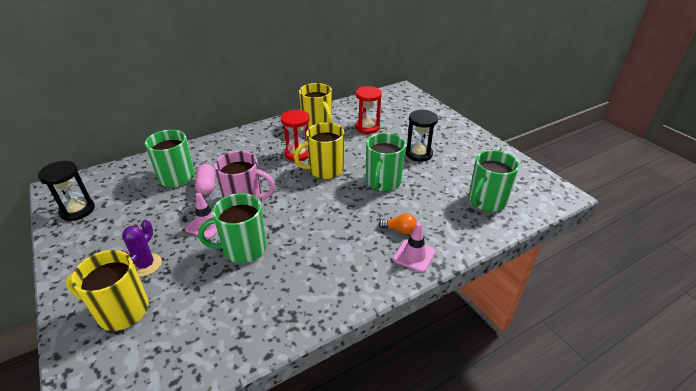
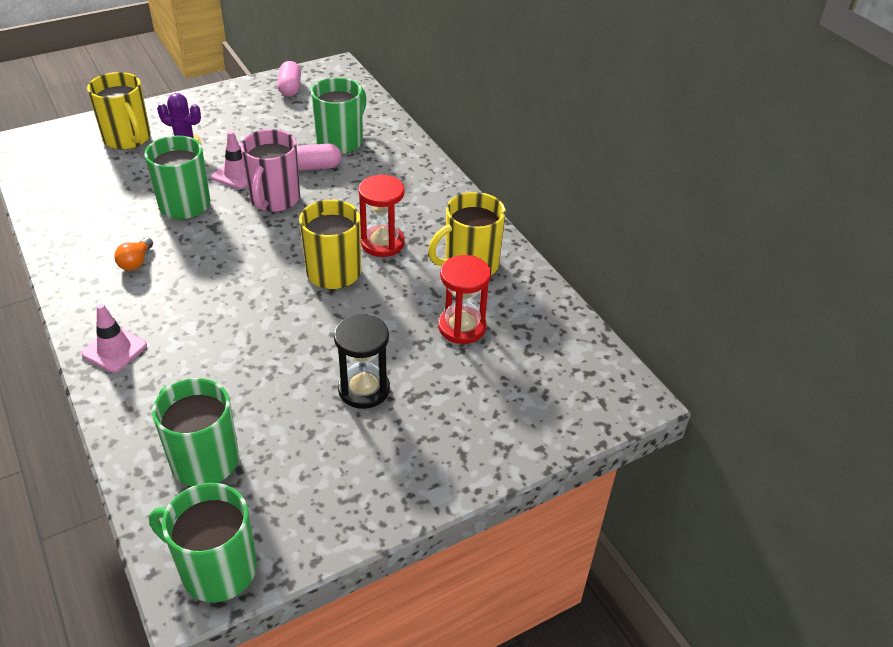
camera: 90 degrees right, 5 degrees up
(77, 210) = (290, 88): black hourglass -> pink capsule
(122, 311) = (128, 139): yellow mug -> yellow mug turned 135 degrees clockwise
(383, 182) = (288, 333): green mug -> green mug (217, 569)
(400, 230) = (170, 341): orange light bulb -> orange light bulb (136, 262)

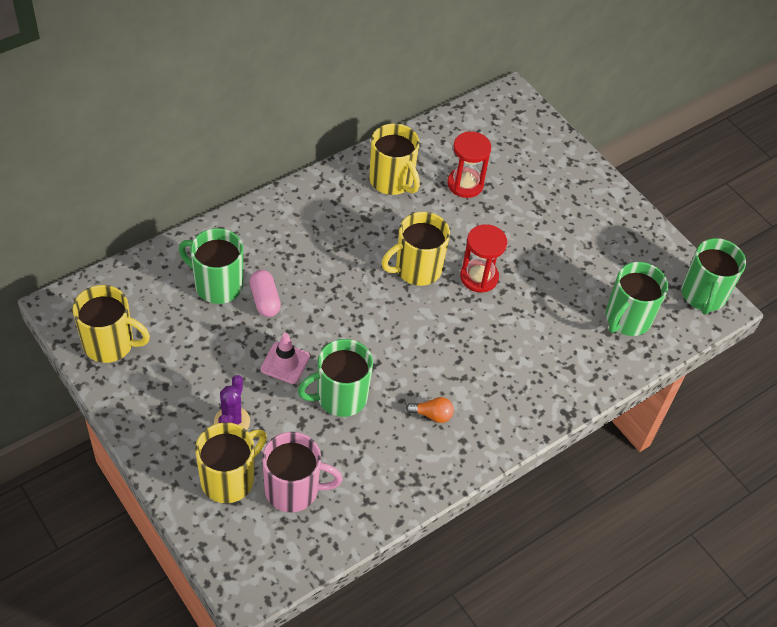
camera: 100 degrees left, 10 degrees up
(114, 350) = (540, 401): pink traffic cone -> none
(274, 199) = (322, 325): pink mug -> pink mug (293, 490)
(290, 88) = (110, 344): pink capsule -> yellow mug
(364, 389) = (541, 237): black hourglass -> none
(382, 243) = (374, 239): red hourglass -> red hourglass (479, 277)

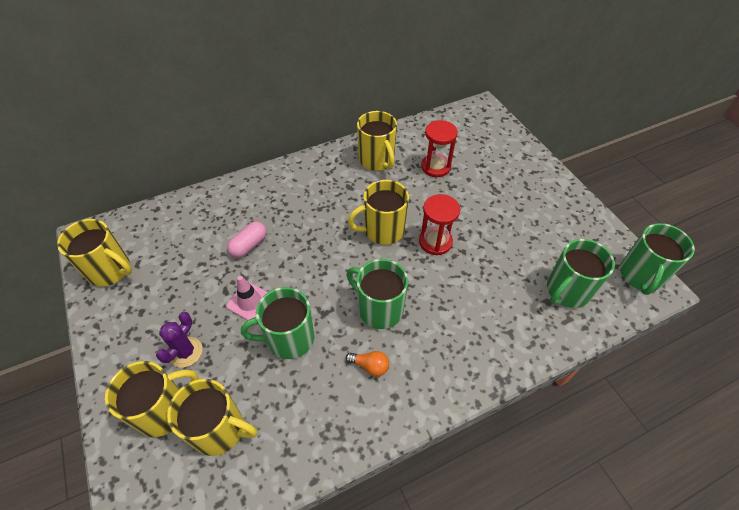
camera: 15 degrees right, 0 degrees up
(217, 285) = (214, 229): green mug -> green mug (379, 309)
(265, 300) = (249, 245): pink capsule -> pink capsule turned 45 degrees clockwise
(293, 490) = (219, 430): pink mug -> yellow mug

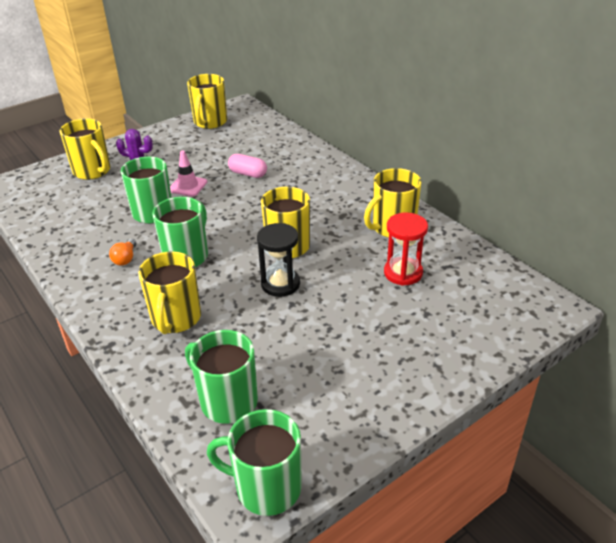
camera: 80 degrees right, 15 degrees down
(219, 430) = (75, 196): yellow mug -> yellow mug (176, 318)
(435, 242) = (280, 284): red hourglass -> black hourglass

